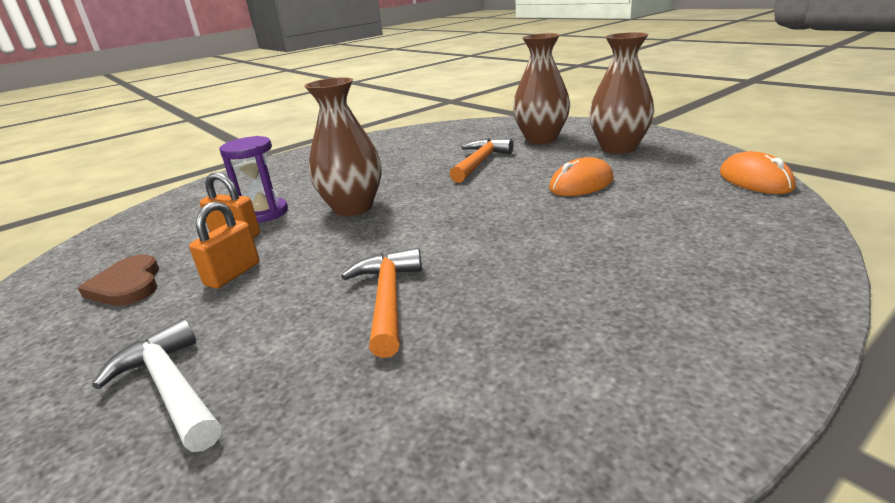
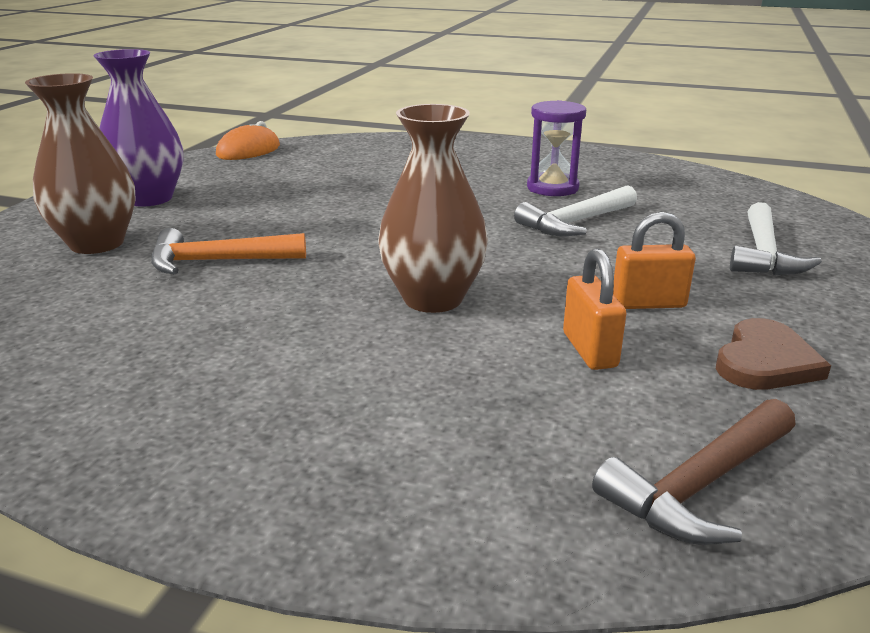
camera: 125 degrees left, 0 degrees up
(139, 227) = (699, 486): none -> brown hammer
(264, 213) = (511, 364): purple hourglass -> purple hourglass (552, 188)
(387, 299) = (575, 222): orange hammer -> white hammer
(581, 184) = (283, 199): orange mouse -> none
(618, 148) = (149, 198): brown vase -> purple vase

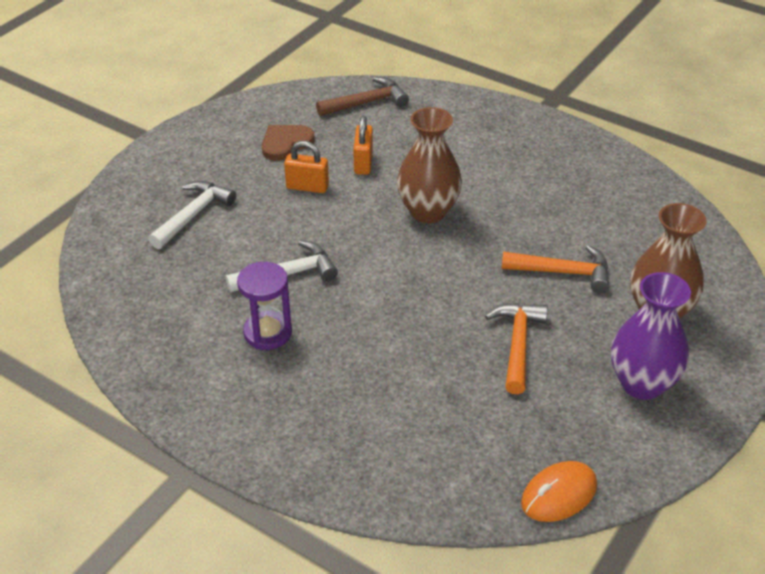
camera: 165 degrees left, 15 degrees up
(282, 206) = (517, 344): none -> orange hammer

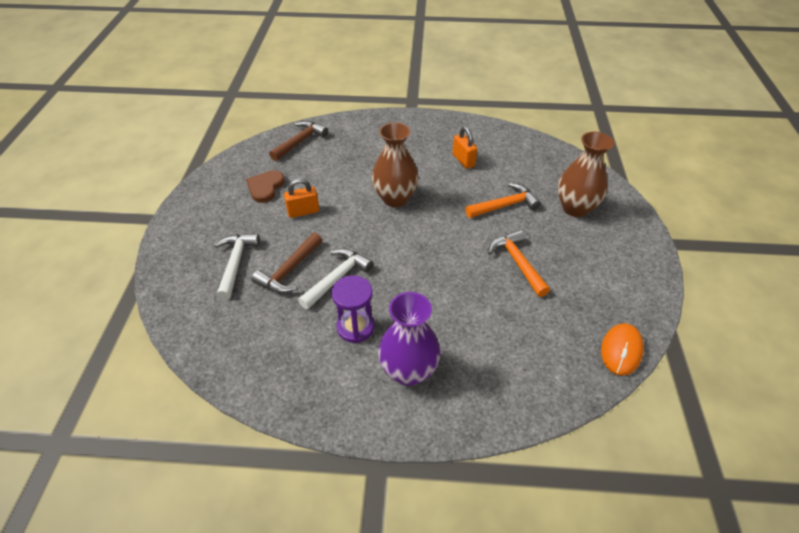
camera: 30 degrees left, 5 degrees up
(243, 245) = (289, 271): none -> brown hammer
(363, 163) = (328, 182): orange padlock -> orange padlock (463, 160)
(642, 384) = (603, 256): purple vase -> purple vase (408, 371)

